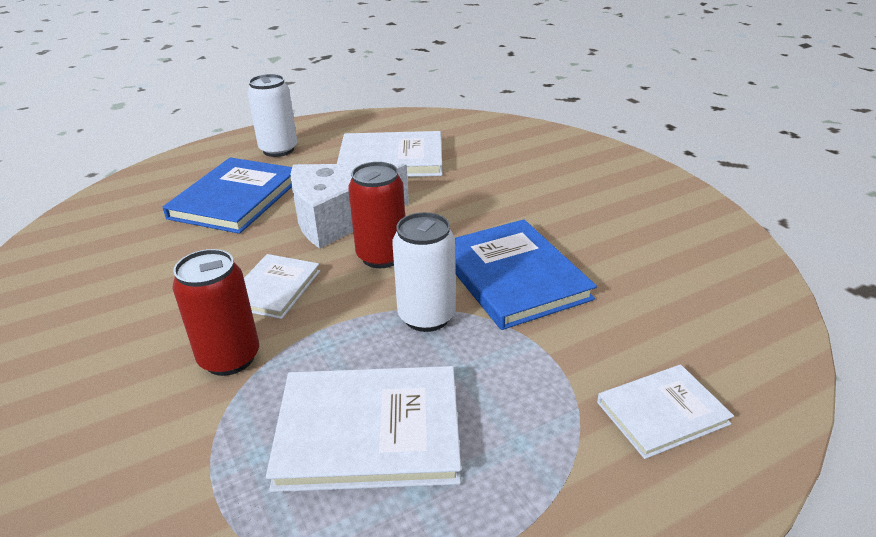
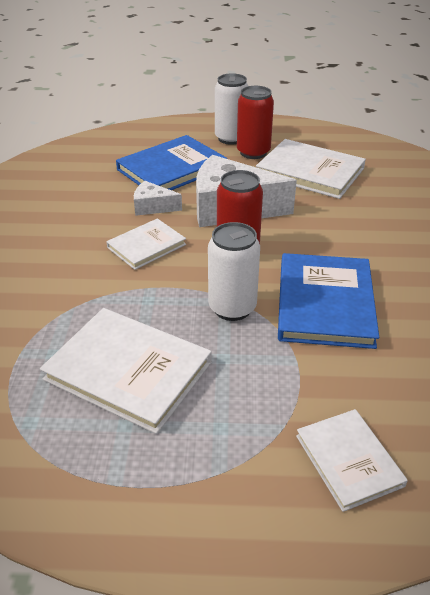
camera: 30 degrees right, 5 degrees up
(229, 358) = (84, 283): red can -> red can (253, 152)
(246, 245) = (153, 207): none -> white cheese
(662, 413) = (348, 460): white book -> white book turned 60 degrees clockwise

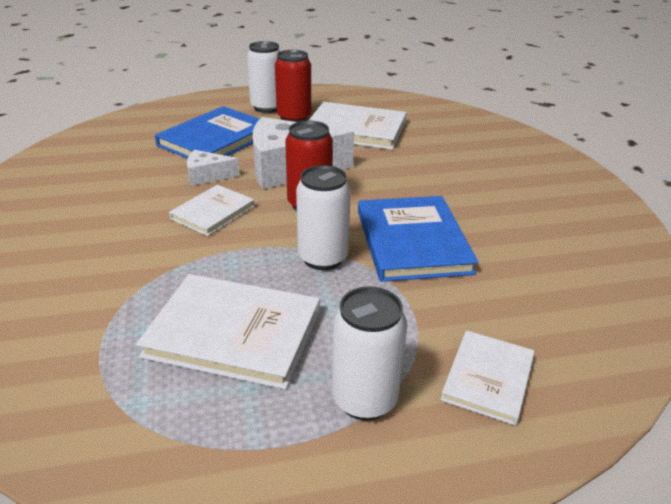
camera: 15 degrees left, 5 degrees down
(224, 458) = (364, 399): none -> white can
(348, 460) = (488, 378): white book -> white book turned 60 degrees clockwise

